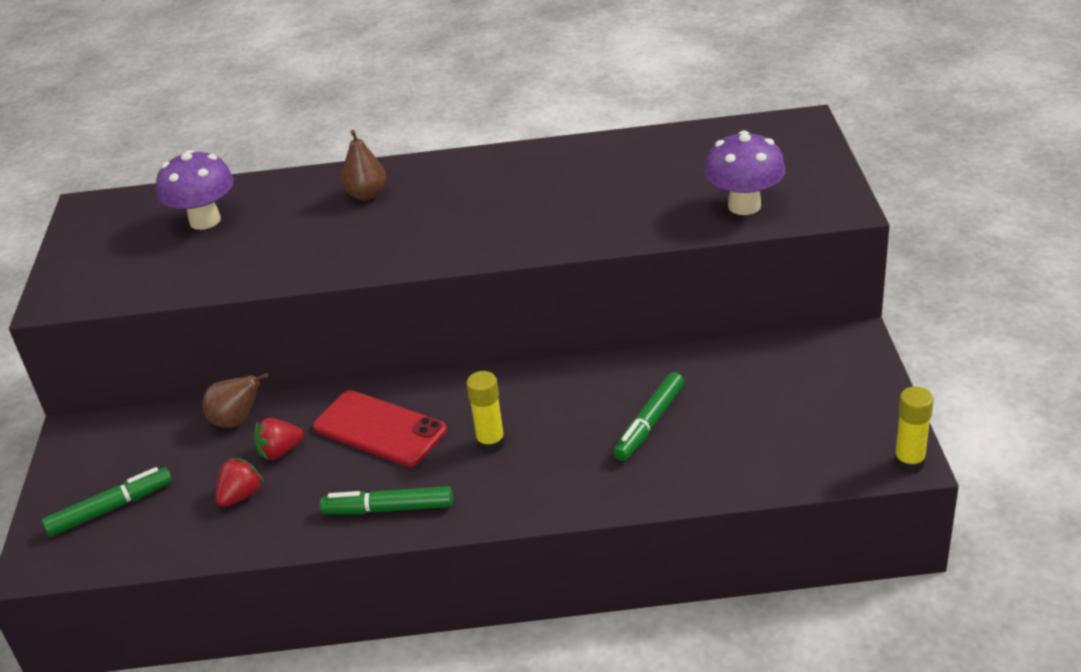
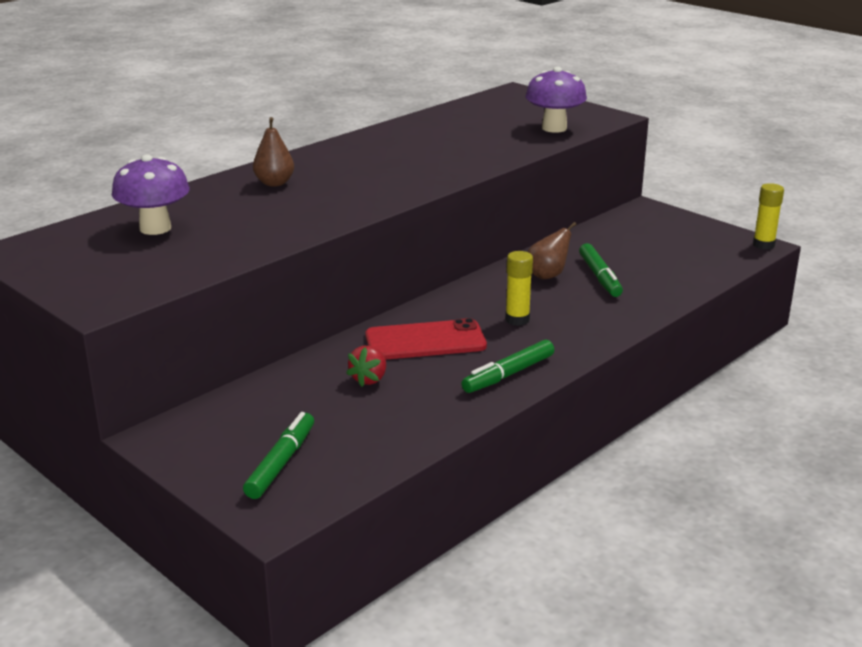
camera: 45 degrees left, 10 degrees down
(237, 421) = (299, 377): brown pear -> brown pear (548, 275)
(241, 496) = (383, 412): red strawberry -> none

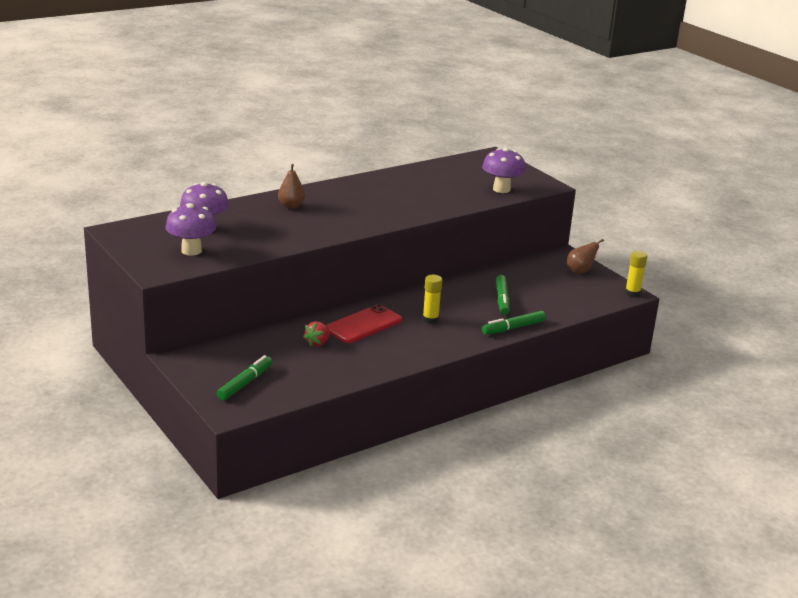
camera: 10 degrees right, 0 degrees up
(146, 263) = (191, 251): none -> purple mushroom
(425, 341) = (364, 325): red phone -> red phone turned 45 degrees counterclockwise
(508, 374) = (406, 354): green marker -> green marker (513, 328)
(548, 275) = (467, 293): brown pear -> brown pear (580, 271)

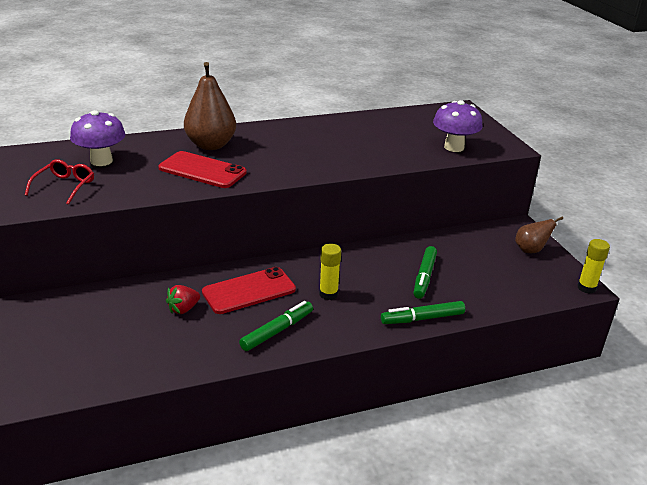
camera: 15 degrees right, 5 degrees up
(191, 251) = (65, 186): purple mushroom -> red glasses
(245, 383) = (66, 355): green marker -> green marker (277, 331)
(291, 206) = (211, 145): brown pear -> brown pear, size x1.73
(299, 227) = (202, 170): none -> red phone

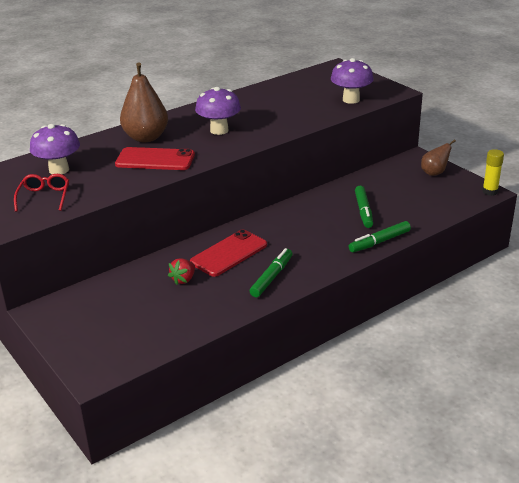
camera: 15 degrees left, 0 degrees up
(290, 152) = (219, 130): none -> purple mushroom
(328, 294) = (295, 241): yellow glue stick -> none

